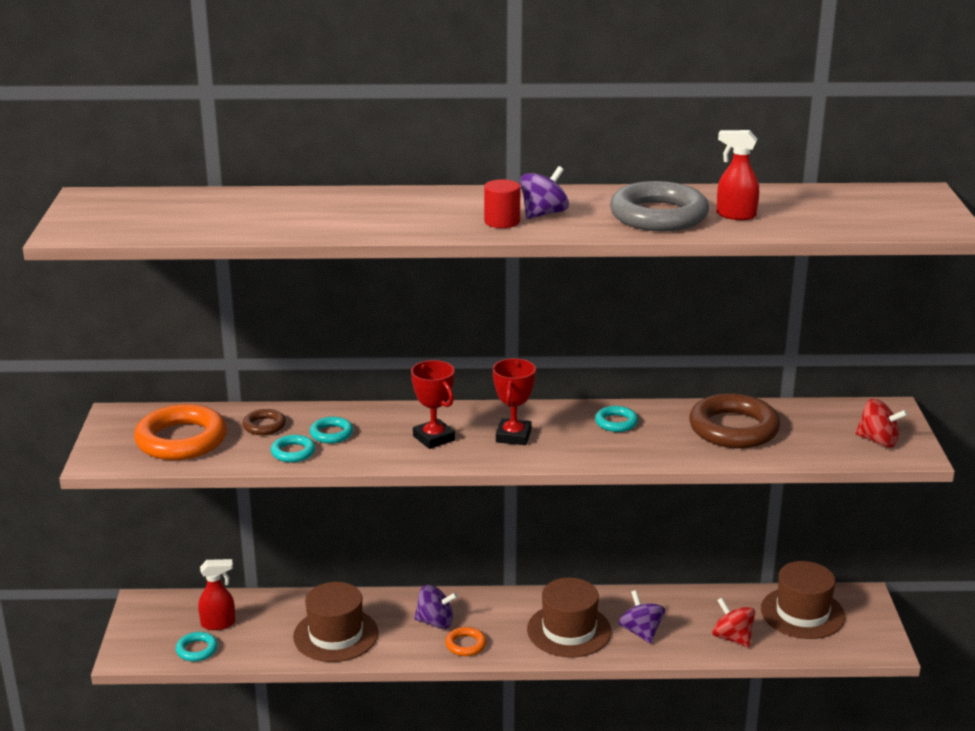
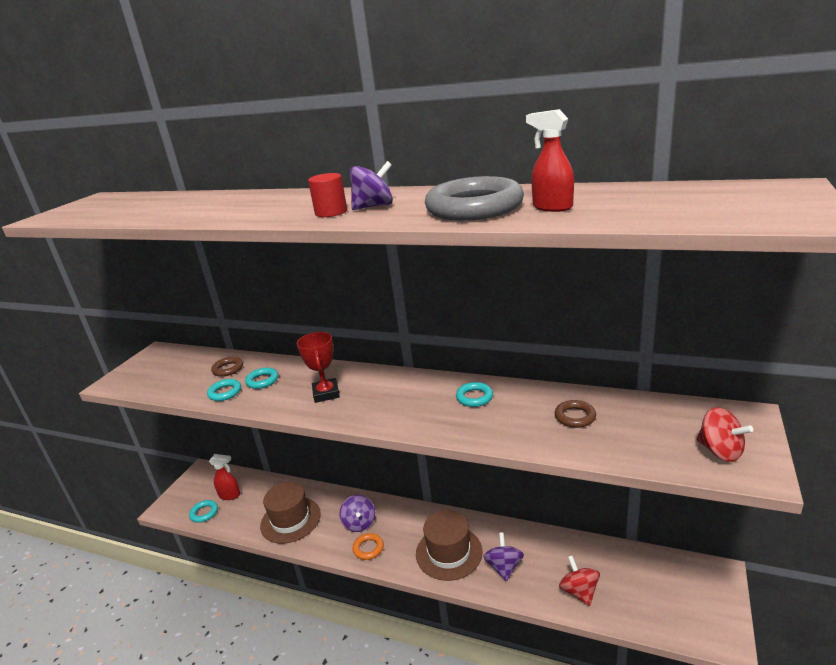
camera: 25 degrees right, 0 degrees up
(181, 440) = (170, 374): orange ring -> none
(435, 622) = (359, 523): purple spinning top -> purple spinning top turned 45 degrees clockwise
(513, 436) = (384, 399): red trophy -> none
(733, 429) = (575, 417): brown ring -> brown ring, size x0.48
(802, 613) = (653, 579): brown hat -> none

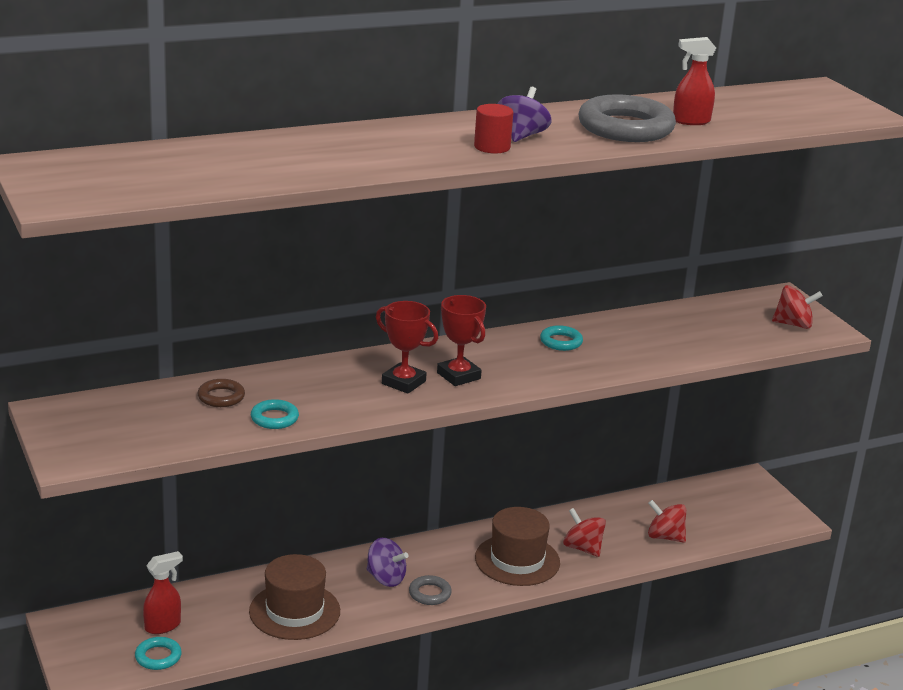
camera: 50 degrees left, 0 degrees up
(262, 381) = (298, 394): turquoise ring -> none
(364, 400) = (458, 376): none -> red trophy
(368, 548) = (430, 593): orange ring -> grey ring
(504, 567) = (582, 548): purple spinning top -> red spinning top
(575, 417) = (667, 332): brown ring -> none

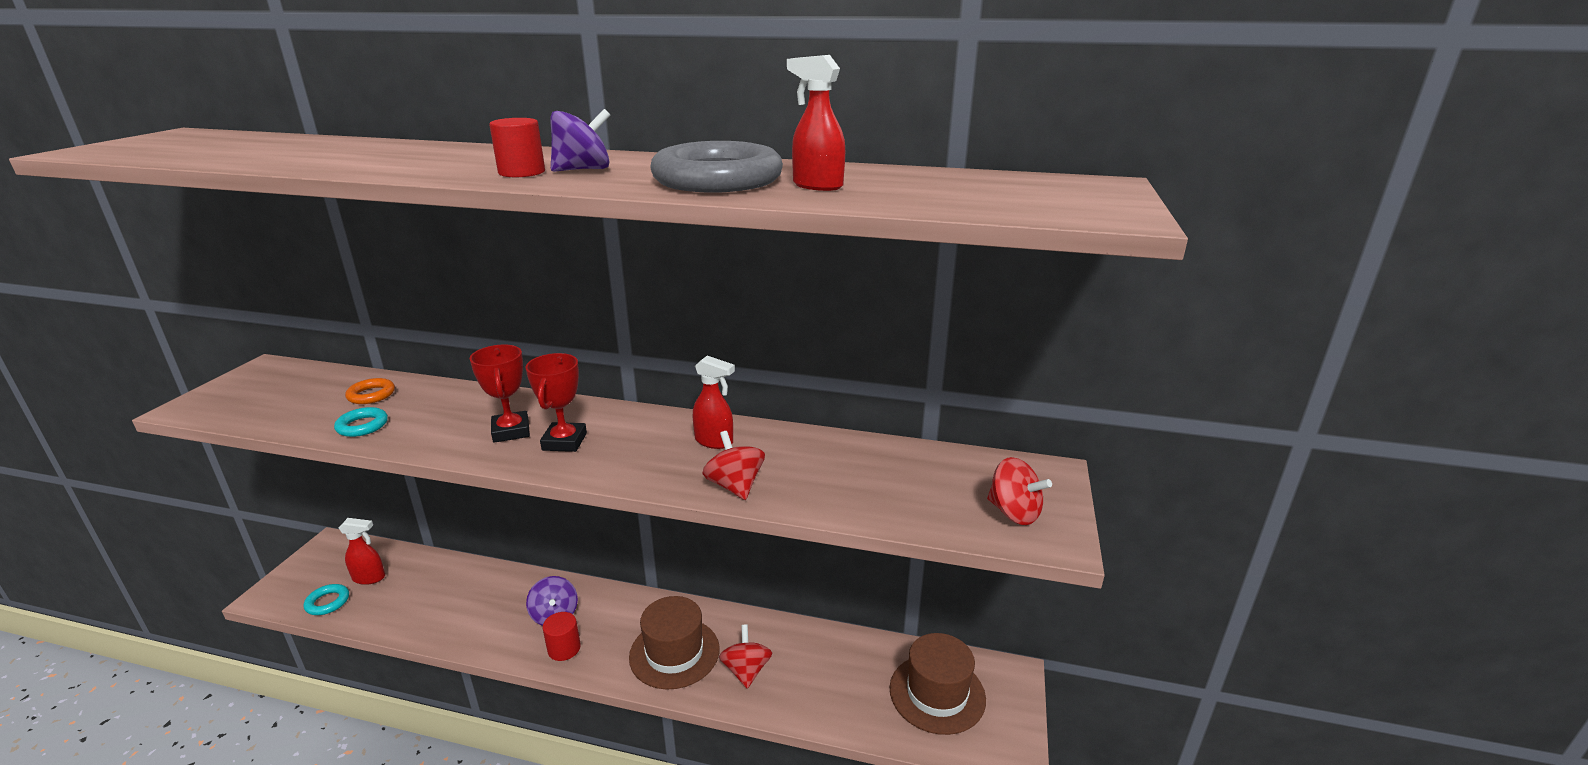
camera: 40 degrees right, 0 degrees up
(221, 397) = (371, 395): brown ring -> orange ring
(294, 611) = (456, 611): brown hat -> brown hat (937, 693)
(430, 593) = (564, 649): grey ring -> red cylinder
(561, 342) = (714, 441): turquoise ring -> red spray bottle
(665, 537) = (840, 700): red spinning top -> red spinning top (735, 486)

